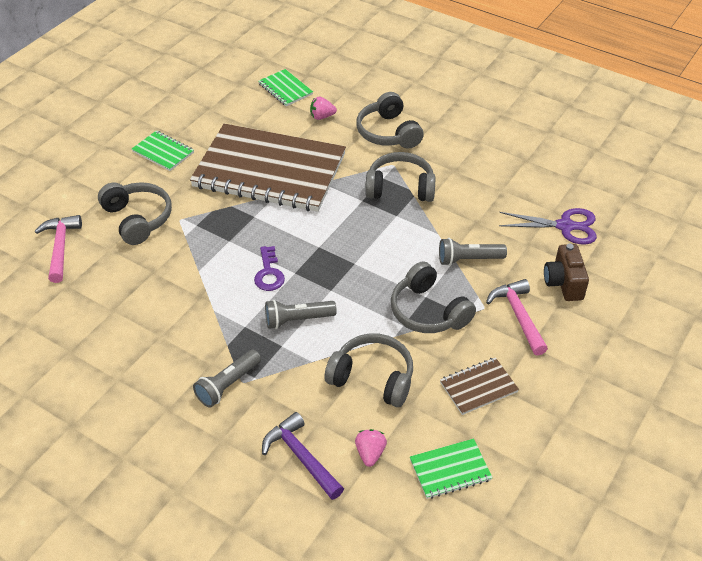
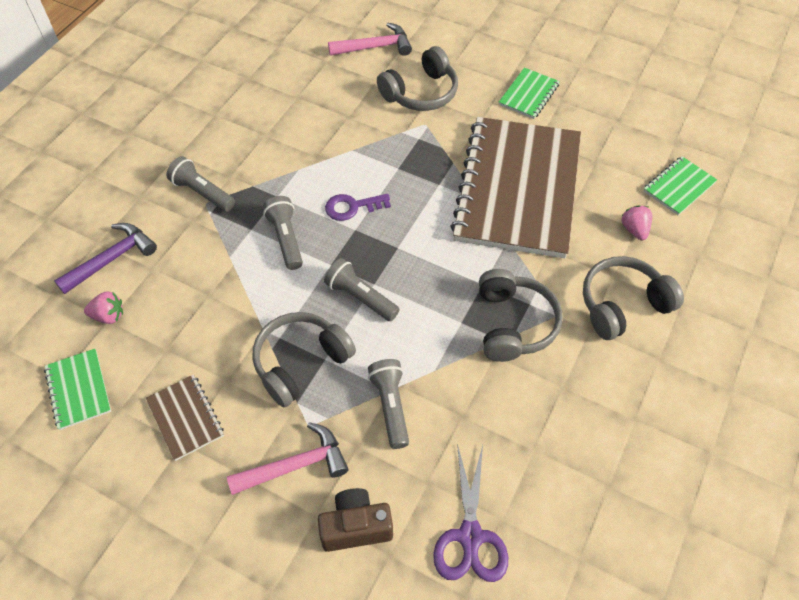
camera: 85 degrees right, 10 degrees up
(367, 272) = (360, 297): none -> grey flashlight
(372, 378) = (204, 312): grey headphones -> none

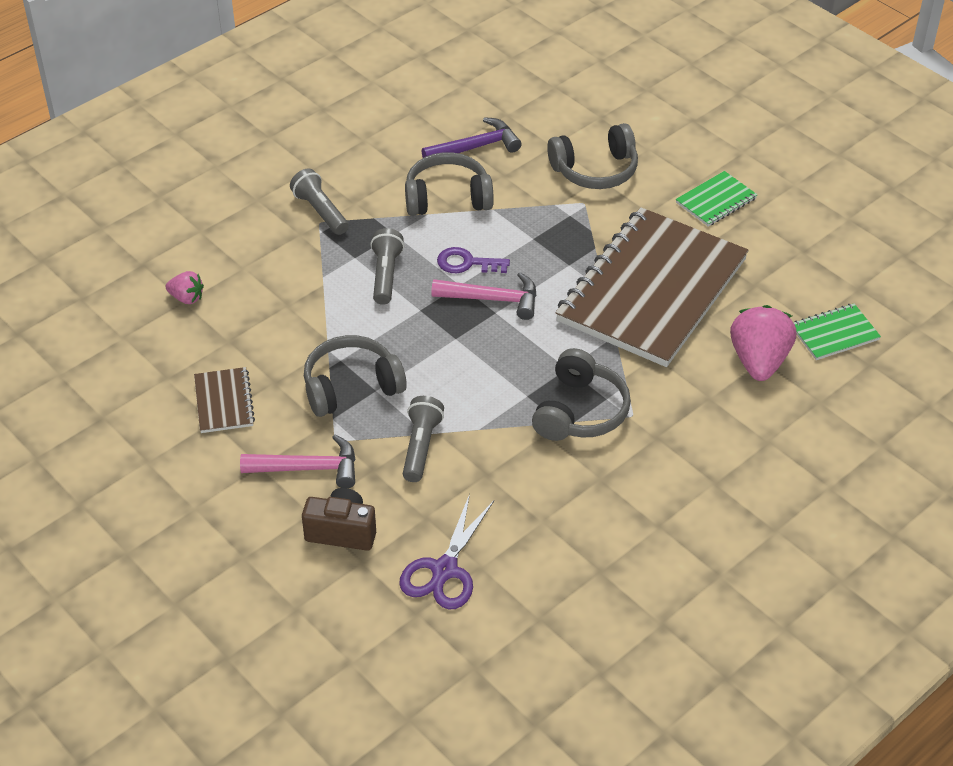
camera: 20 degrees right, 10 degrees down
(78, 390) = (136, 352): green notebook -> none
(112, 259) = (208, 249): purple hammer -> purple hammer (476, 147)
(360, 297) = (436, 346): grey flashlight -> none
(375, 47) = (567, 111): pink hammer -> pink hammer (492, 299)
(622, 304) = (705, 425): grey headphones -> grey headphones (447, 198)
(634, 229) = (759, 361): pink strawberry -> pink strawberry, size x1.90

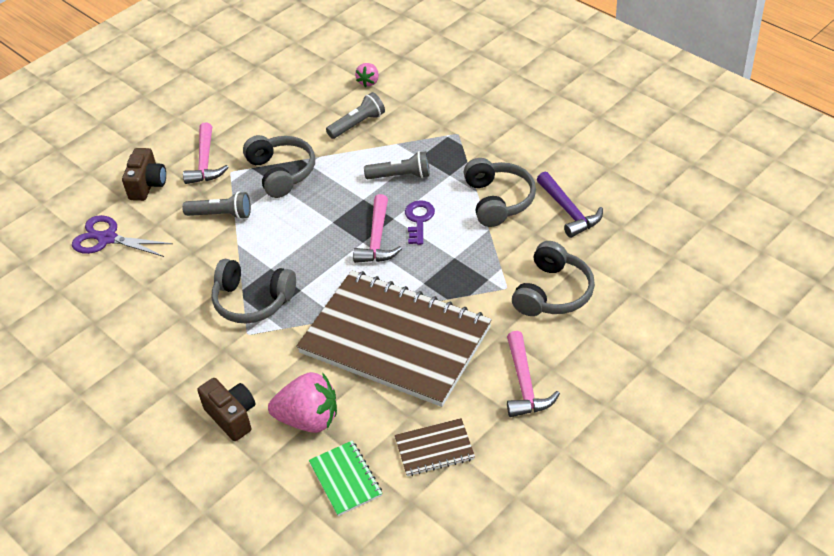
camera: 90 degrees right, 0 degrees up
(224, 402) = (268, 115): brown notebook -> brown notebook (434, 449)
(320, 211) = (470, 132): grey flashlight -> grey flashlight (358, 124)
(595, 170) = (553, 292): grey headphones -> grey headphones turned 135 degrees counterclockwise
(716, 201) = (525, 384): green notebook -> pink hammer
(755, 425) = (232, 417): none -> brown camera

